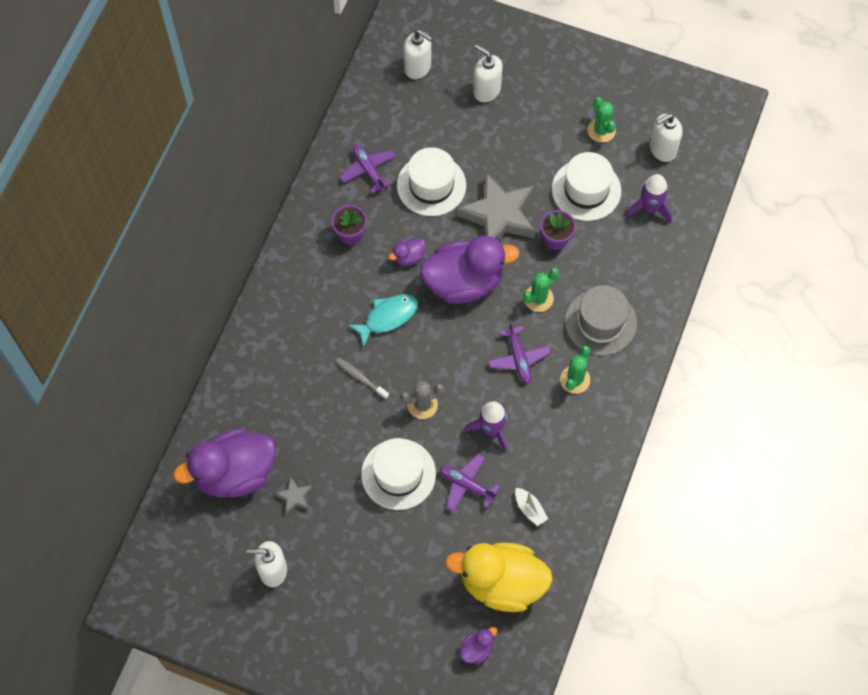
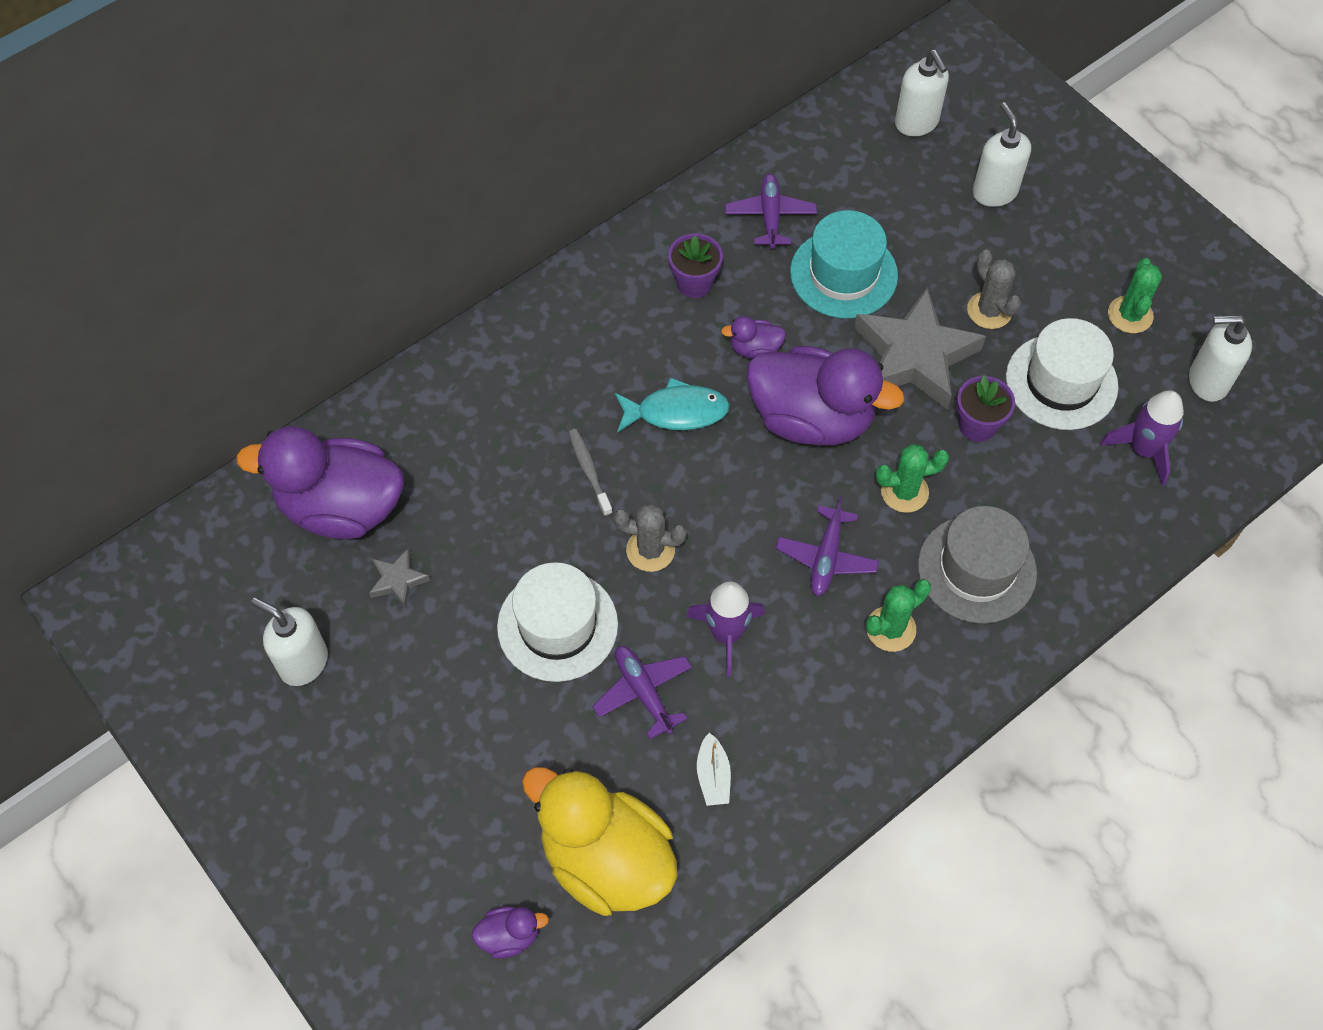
camera: 30 degrees right, 5 degrees down
(431, 185) = (843, 274): white hat -> turquoise hat
(524, 167) = (989, 310): none -> grey cactus

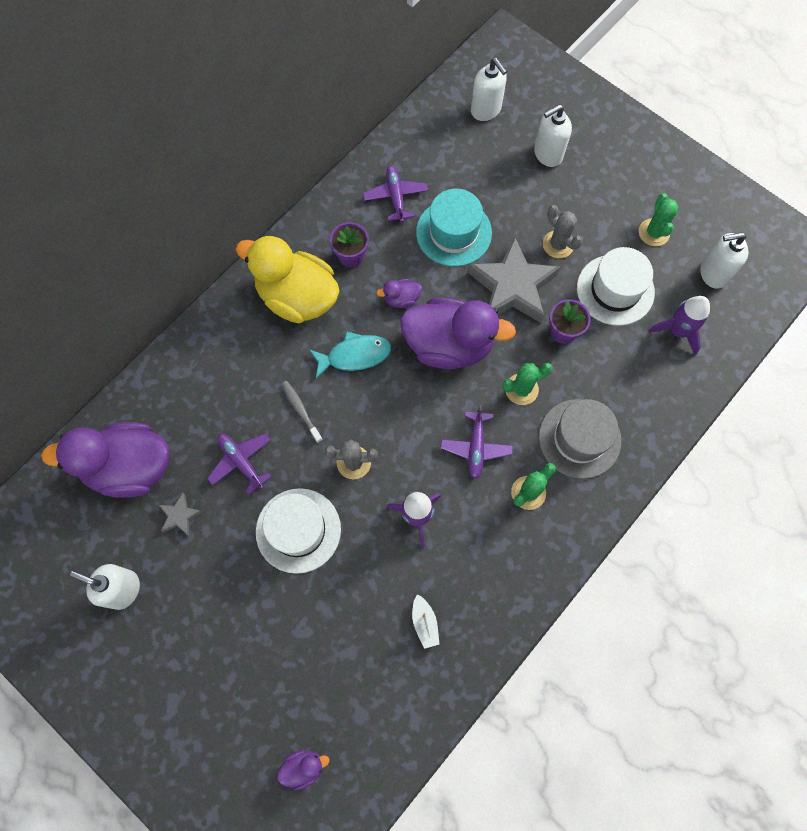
camera: 10 degrees left, 10 degrees up
(606, 860) = (361, 698): yellow duck -> yellow duck (297, 297)
(643, 692) = (366, 569): purple plane -> purple plane (241, 462)
(994, 192) = (547, 154): white soap dispenser -> white soap dispenser turned 90 degrees counterclockwise

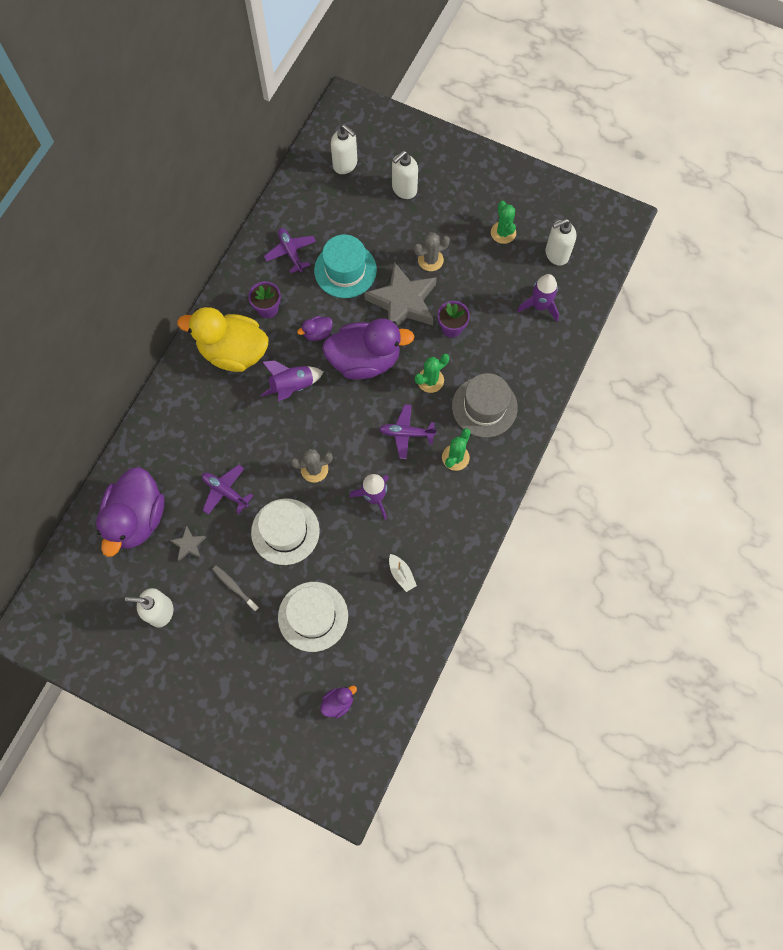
camera: 15 degrees left, 0 degrees up
(129, 467) = (137, 518): purple duck -> purple duck turned 60 degrees counterclockwise
(301, 410) = (261, 439): grey toothbrush -> grey toothbrush (234, 587)
(355, 355) = (292, 386): turquoise fish -> purple rocket
(476, 447) = (406, 433): purple plane -> purple plane turned 105 degrees clockwise
(558, 244) = (430, 260): grey cactus -> grey cactus turned 60 degrees counterclockwise
(615, 290) = (484, 285): white hat -> white hat (313, 616)

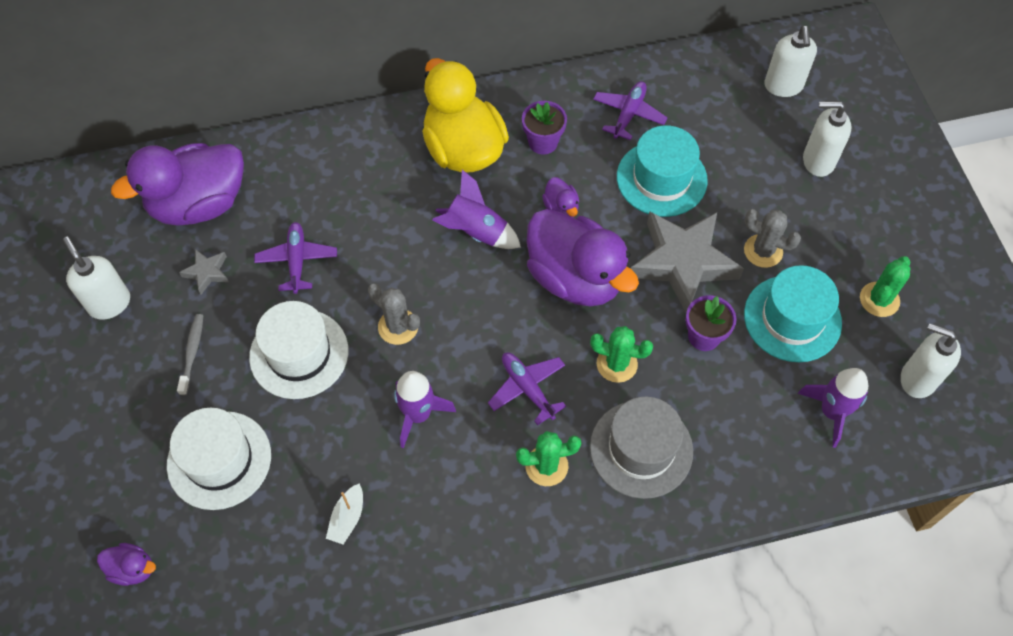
camera: 50 degrees right, 10 degrees down
(317, 333) = (561, 208): purple duck -> purple duck turned 135 degrees counterclockwise
(478, 279) = (792, 318): none -> turquoise hat

